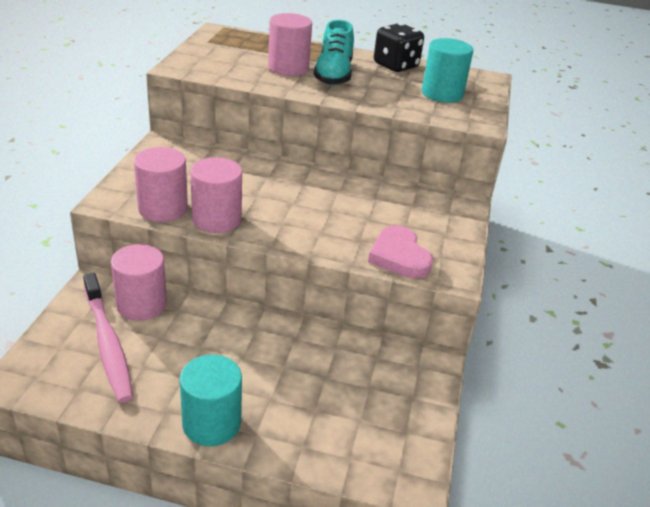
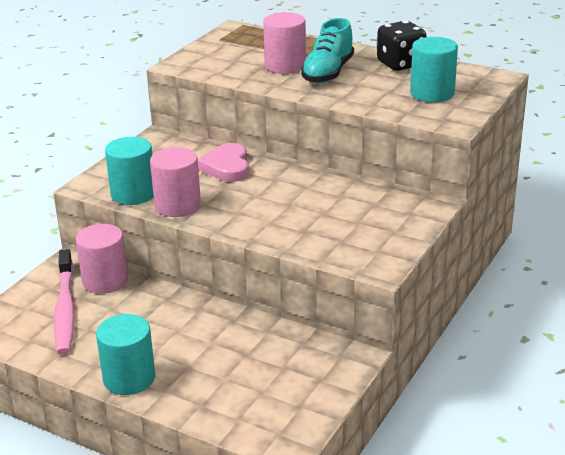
camera: 20 degrees right, 5 degrees down
(163, 209) = (133, 194): pink cylinder -> turquoise cylinder
(399, 256) = (335, 248): pink heart -> pink heart (227, 167)

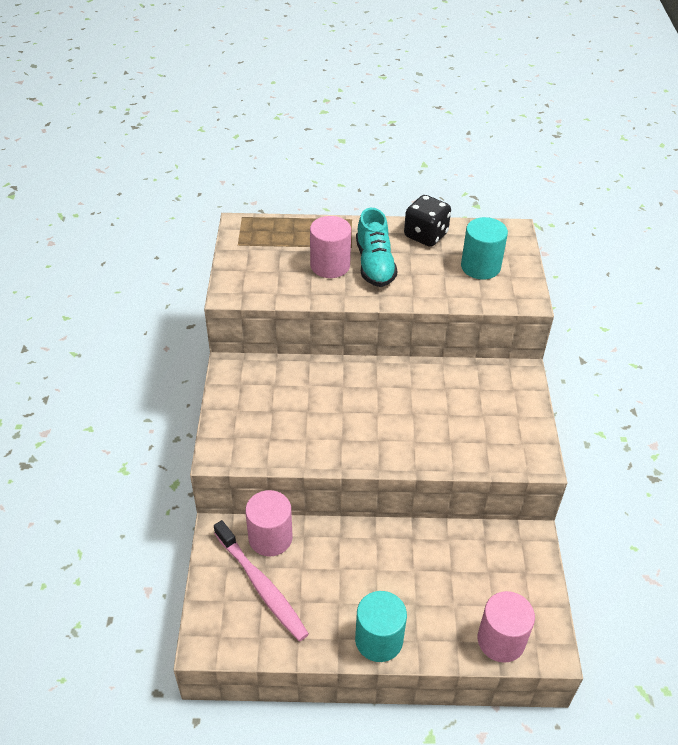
camera: 30 degrees left, 15 degrees up
(133, 194) = (269, 450): turquoise cylinder -> none
(177, 205) = (321, 450): pink cylinder -> pink cylinder (501, 640)
(227, 167) = (324, 386): pink heart -> none

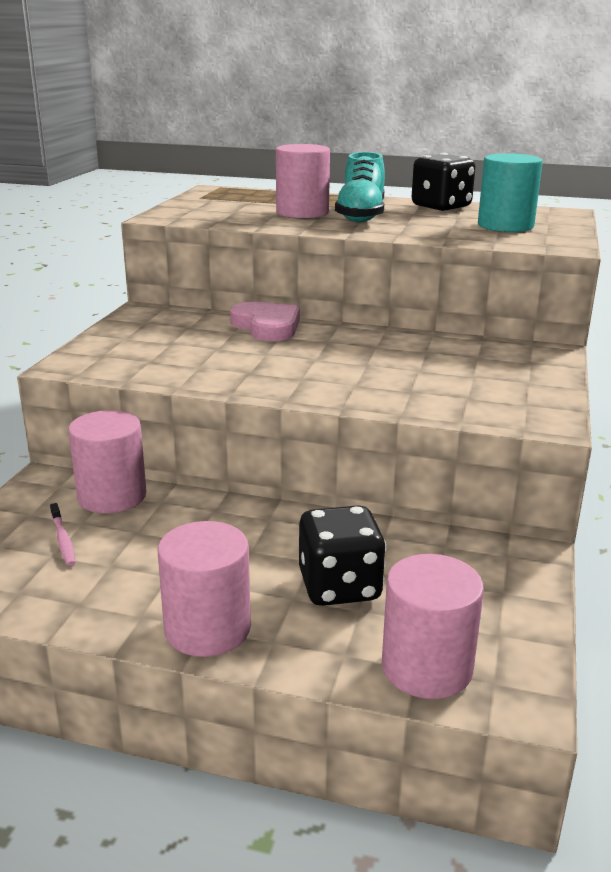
camera: 15 degrees right, 20 degrees down
(261, 585) = (63, 539): pink toothbrush -> pink toothbrush, size x0.42
(328, 374) = (267, 326): none -> pink heart
(379, 640) = (207, 629): turquoise cylinder -> pink cylinder
(437, 589) = (339, 587): none -> black dice

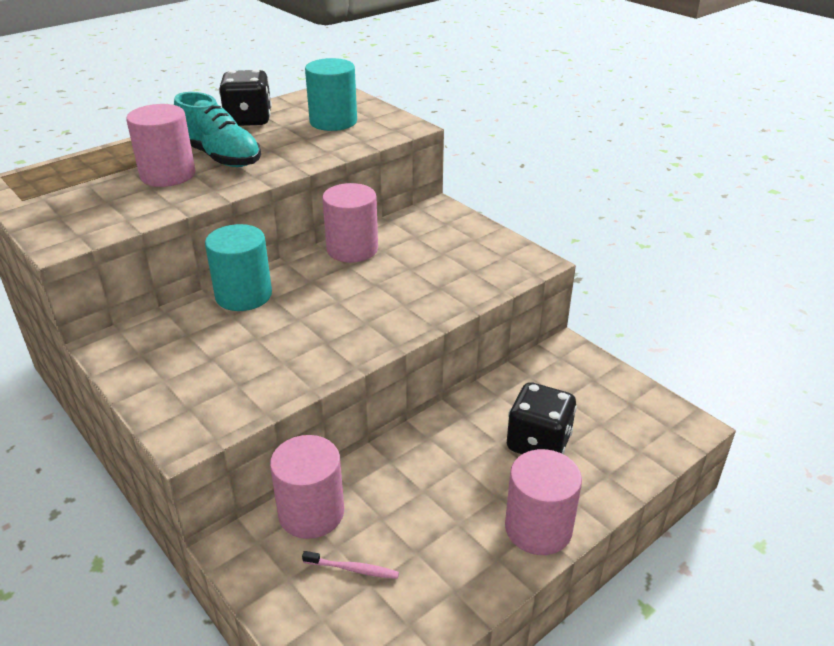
camera: 55 degrees left, 10 degrees up
(267, 326) = (243, 295): pink heart -> turquoise cylinder
(426, 667) = (641, 446): pink cylinder -> pink cylinder (352, 249)

